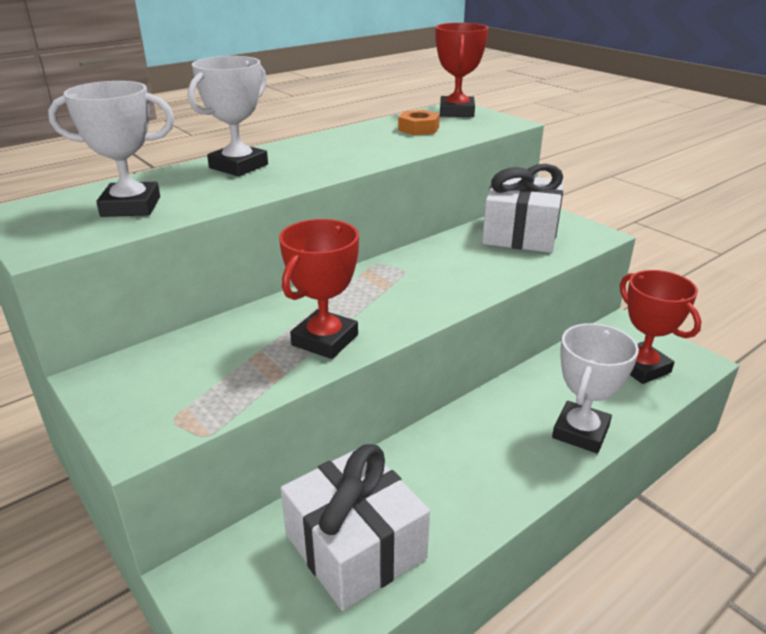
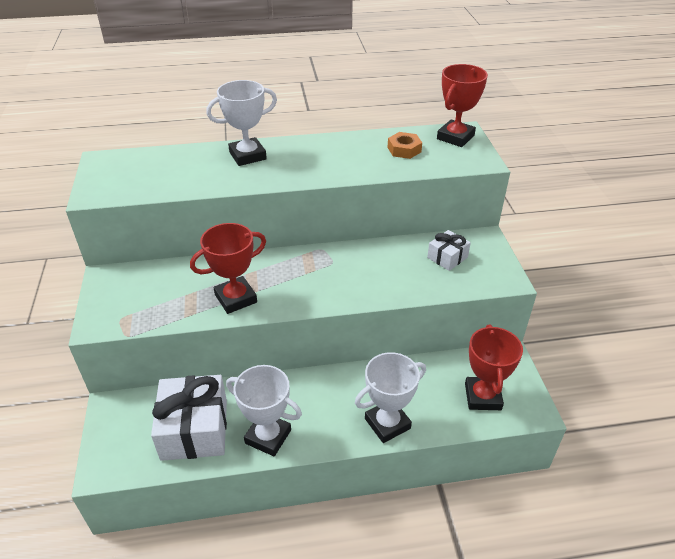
camera: 30 degrees right, 10 degrees up
(131, 206) = (159, 175): white trophy -> white trophy (268, 437)
(520, 233) = (447, 257): white gift -> white gift, size x0.52

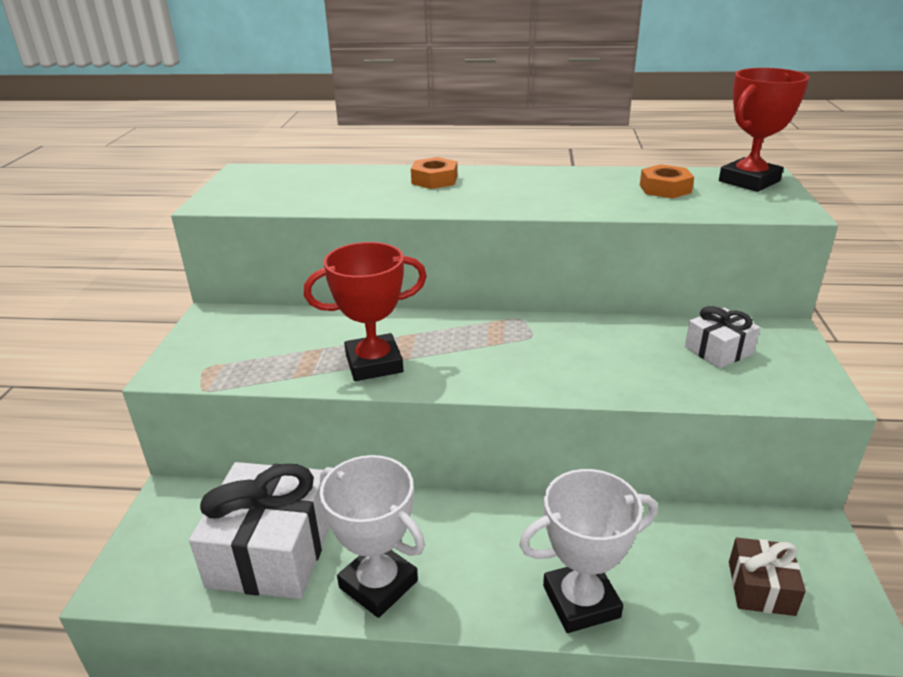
camera: 15 degrees right, 10 degrees down
(247, 156) = (434, 180): white trophy -> orange nut
(482, 396) = (761, 588): red trophy -> brown gift

